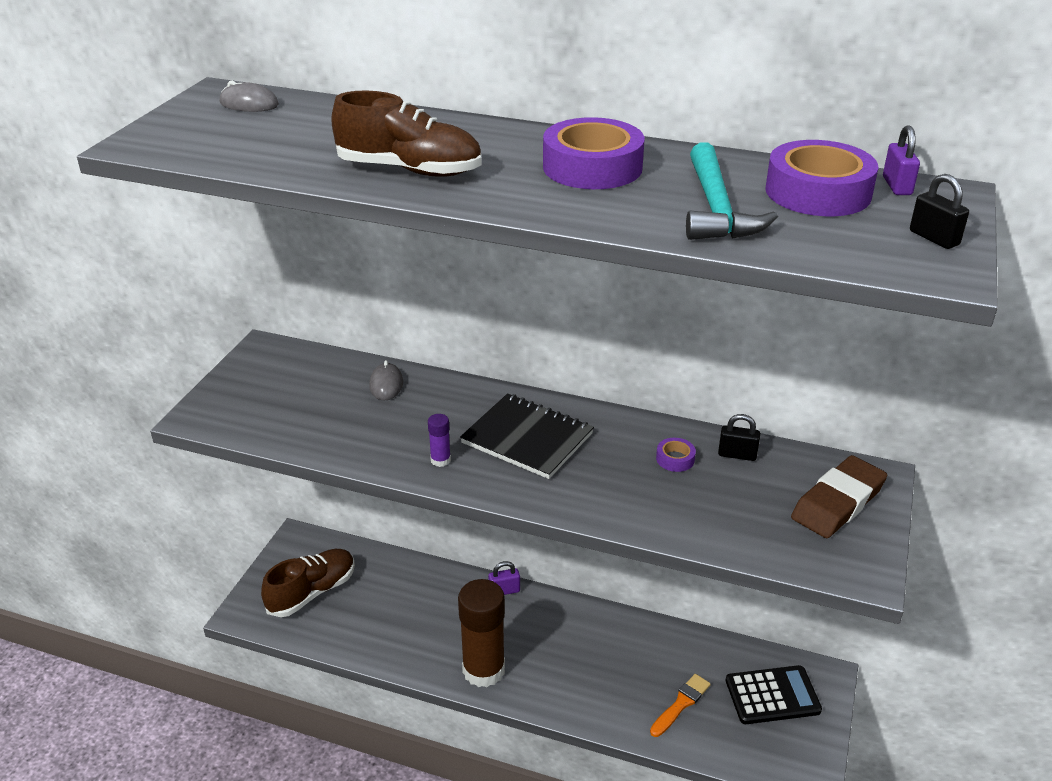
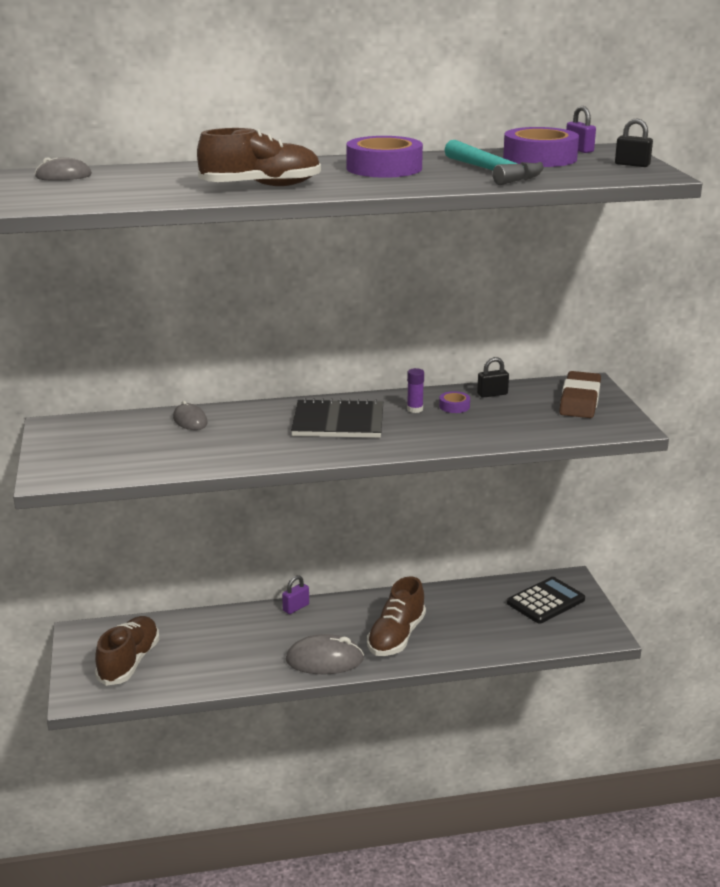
camera: 30 degrees left, 10 degrees down
(440, 460) = (287, 449): purple glue stick -> purple glue stick (415, 409)
(483, 670) = (324, 660): brown glue stick -> grey mouse
(575, 672) = (396, 637): none -> brown shoe
(681, 704) = (488, 627): orange brush -> none

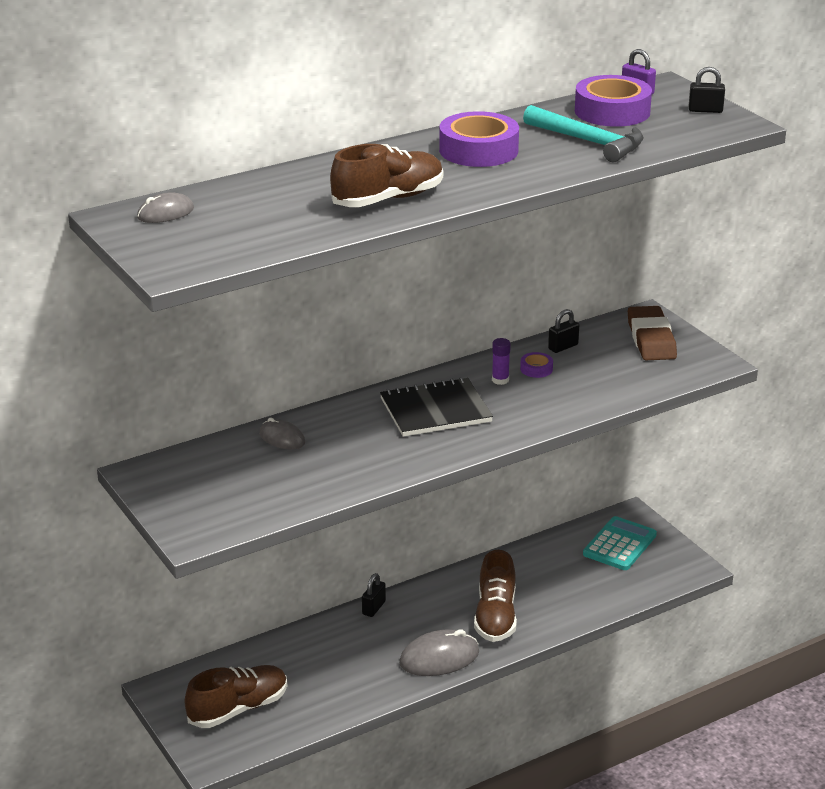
camera: 20 degrees left, 5 degrees up
(129, 662) = (238, 709): brown shoe -> brown shoe turned 60 degrees clockwise
(296, 607) = (373, 608): purple padlock -> black padlock
(546, 601) = (619, 545): black calculator -> turquoise calculator

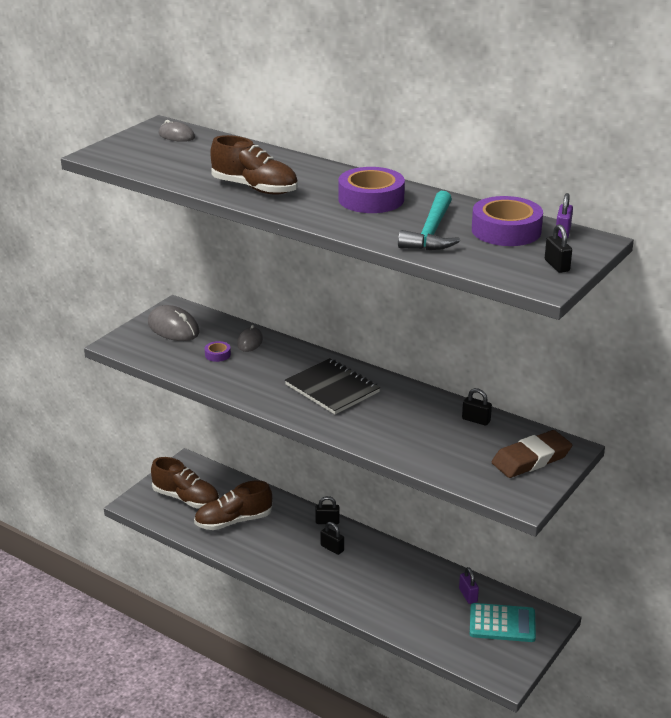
camera: 65 degrees right, 0 degrees up
(424, 618) = (332, 548): none -> black padlock
(439, 658) = (292, 568): grey mouse -> grey mouse (173, 328)
(495, 616) = (358, 582): brown shoe -> brown shoe (233, 521)
(500, 380) = (399, 404): purple glue stick -> none
(536, 369) = (430, 416): purple tape -> purple tape (217, 354)
(565, 551) = (468, 595): none -> purple padlock

